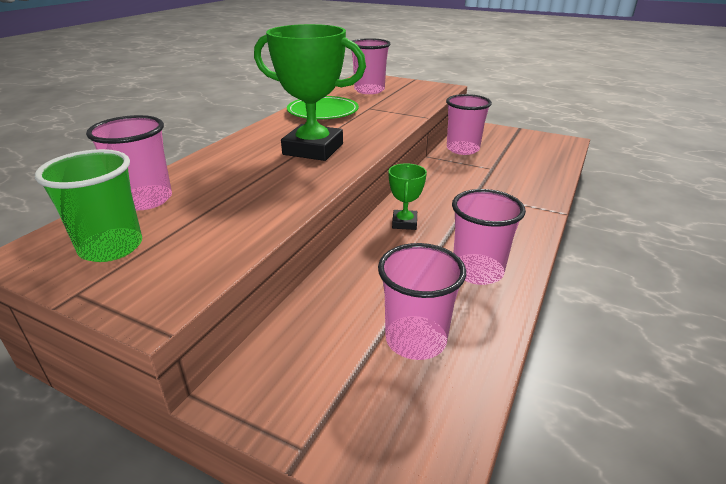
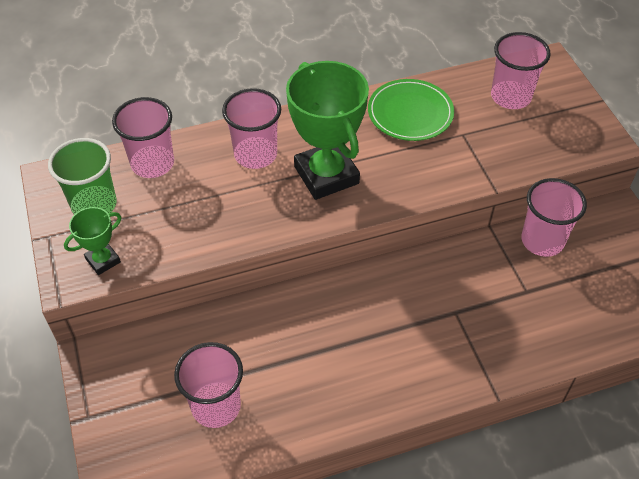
camera: 45 degrees right, 20 degrees up
(404, 223) = (346, 299): green trophy -> green trophy (103, 260)
(477, 271) = (330, 391): pink cup -> pink cup (255, 154)

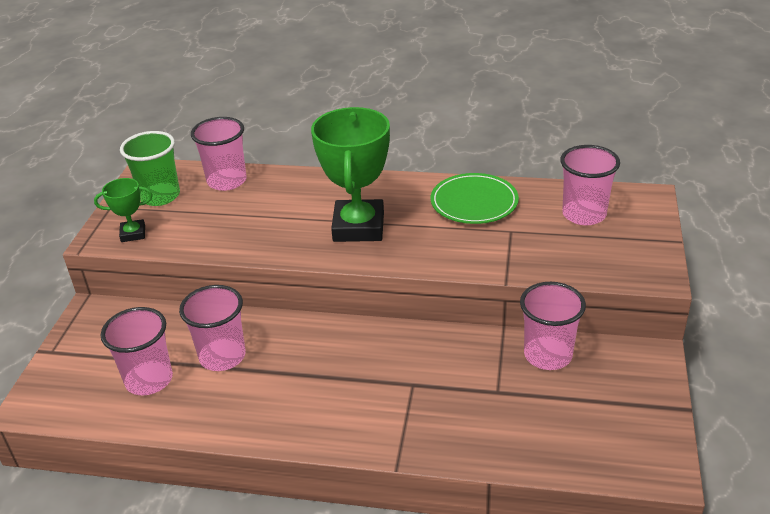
camera: 30 degrees right, 15 degrees down
(255, 154) = (312, 196): pink cup -> pink cup (222, 356)

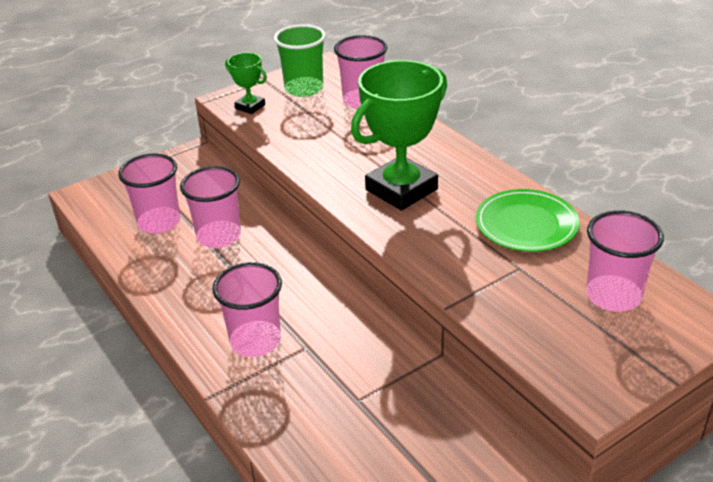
camera: 45 degrees right, 0 degrees up
(548, 355) = (440, 404): pink cup -> pink cup (255, 341)

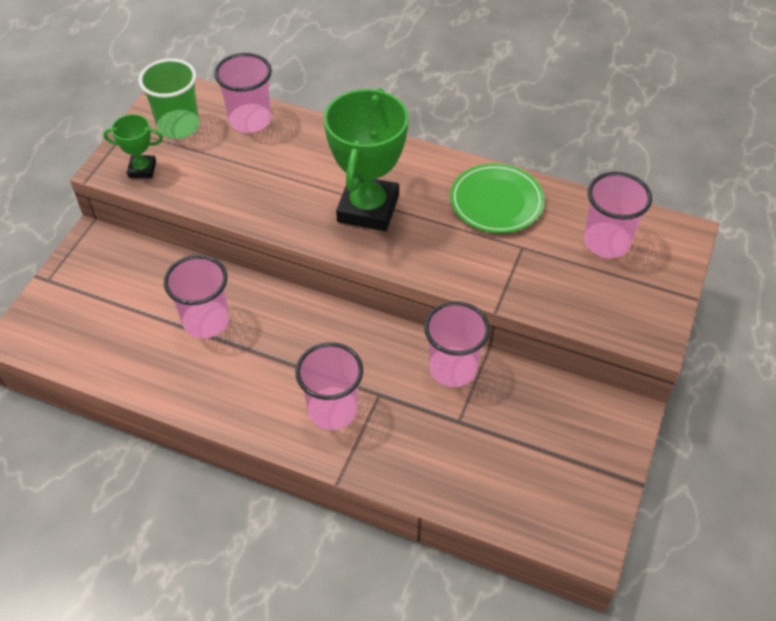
camera: 35 degrees left, 15 degrees up
(159, 222) = (132, 332): pink cup -> pink cup (453, 368)

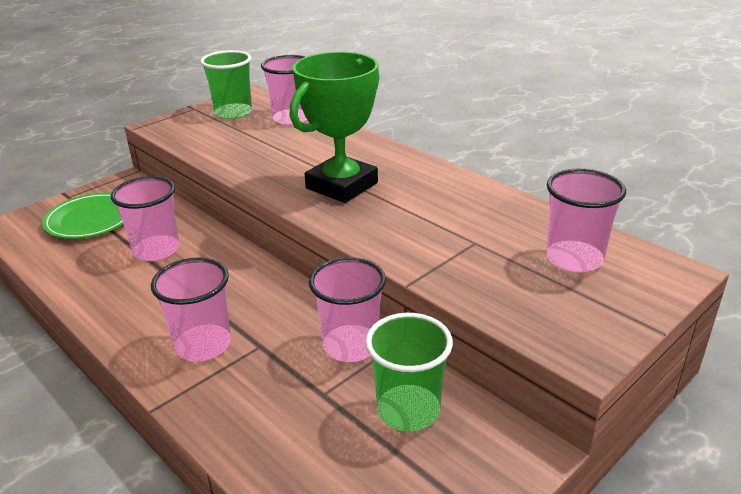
camera: 25 degrees right, 20 degrees down
(142, 169) = (181, 130): green trophy -> none
(496, 201) = (471, 205): green plate -> green plate (90, 219)
(530, 412) = (408, 410): none -> green cup

